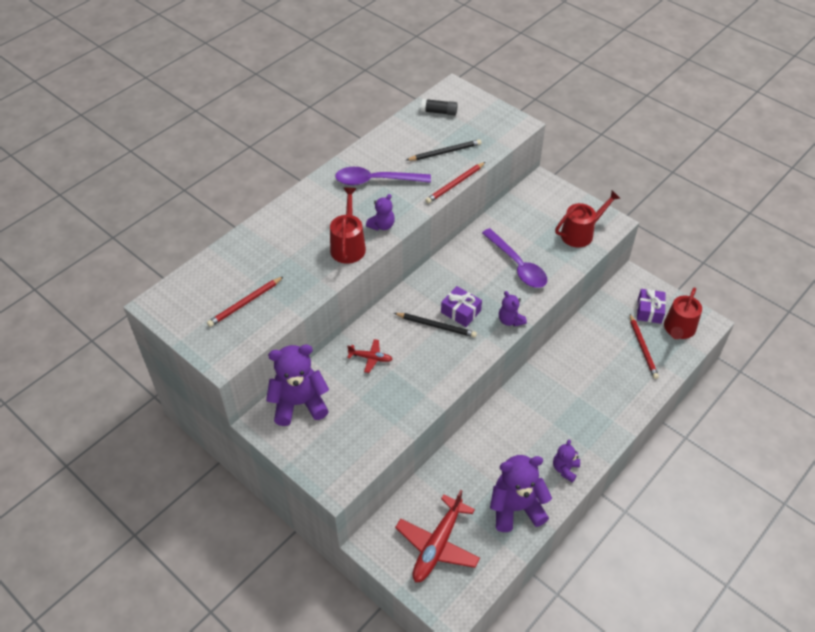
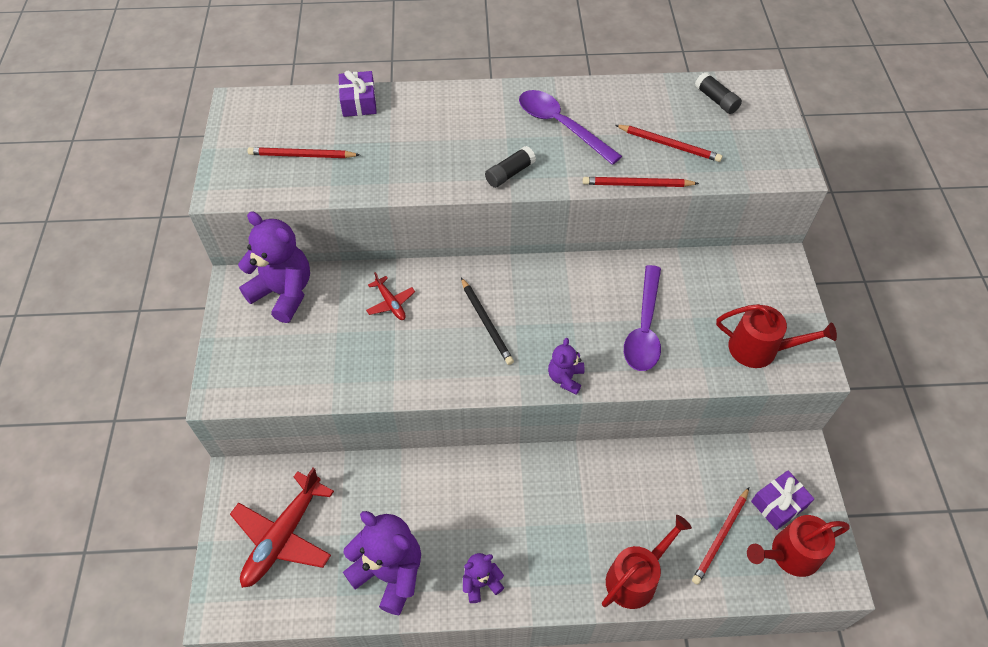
camera: 45 degrees right, 5 degrees up
(348, 246) = (454, 170): red watering can -> red watering can (636, 578)
(382, 225) = (510, 173): purple teddy bear -> black glue stick
(438, 544) = (284, 536): red plane -> red plane turned 45 degrees counterclockwise
(445, 152) = (669, 145): black pencil -> red pencil
(461, 311) = (527, 328): purple gift -> purple gift (359, 102)

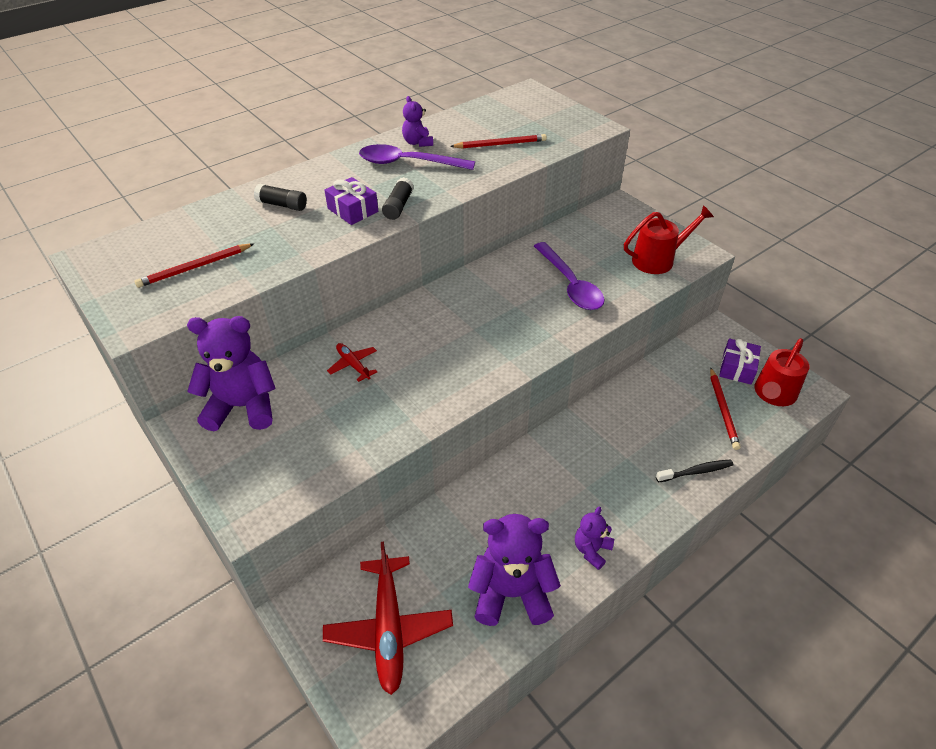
camera: 35 degrees left, 10 degrees down
(359, 102) = (214, 211): purple gift -> purple gift (353, 210)
(390, 303) = (353, 365): red plane -> red plane turned 150 degrees counterclockwise
(486, 322) = (449, 339): black pencil -> none
(565, 378) = (546, 344): purple teddy bear -> purple teddy bear (418, 142)
(636, 578) = (696, 472): red watering can -> black toothbrush
(637, 184) = (503, 175): red pencil -> none
(716, 100) = (505, 109): black glue stick -> black glue stick (282, 205)

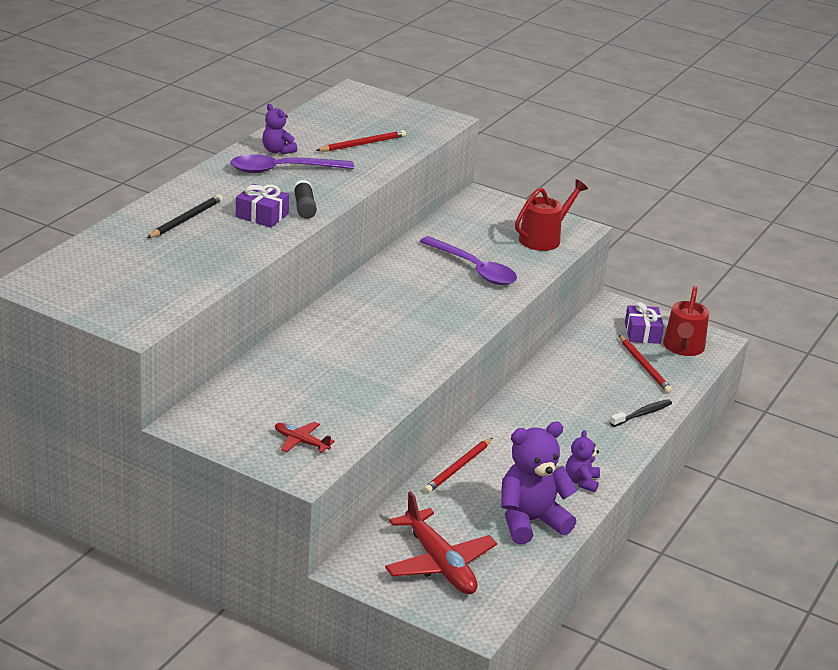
camera: 25 degrees left, 15 degrees down
(195, 267) = (149, 278): red pencil -> red pencil (458, 468)
(243, 407) = (230, 404): purple teddy bear -> none
(282, 205) = (186, 219): black glue stick -> black pencil
(353, 365) = (311, 358): red plane -> red plane (301, 442)

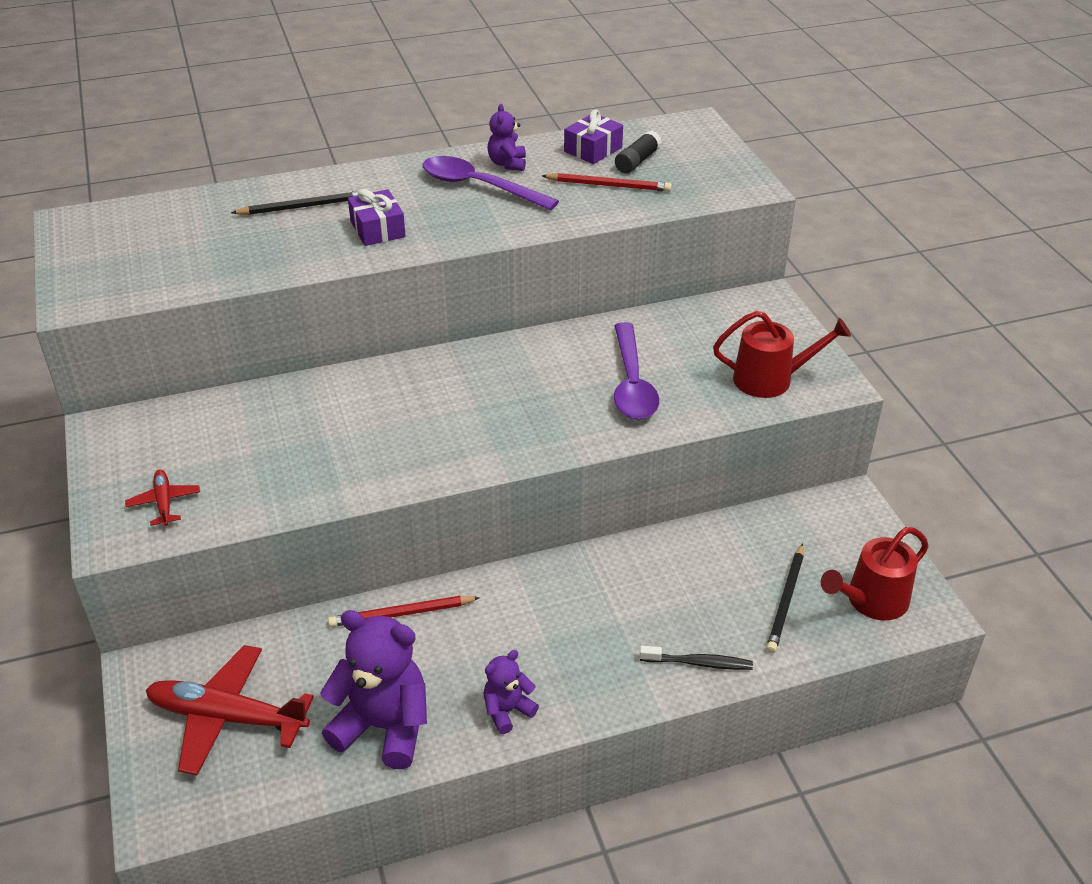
camera: 45 degrees right, 10 degrees up
(304, 207) = (433, 235): black glue stick -> black glue stick (637, 161)
(439, 563) = (228, 718): red plane -> red plane turned 90 degrees clockwise
(642, 333) = (842, 555): purple gift -> purple gift (593, 149)
(644, 366) = (786, 600): red pencil -> black pencil

